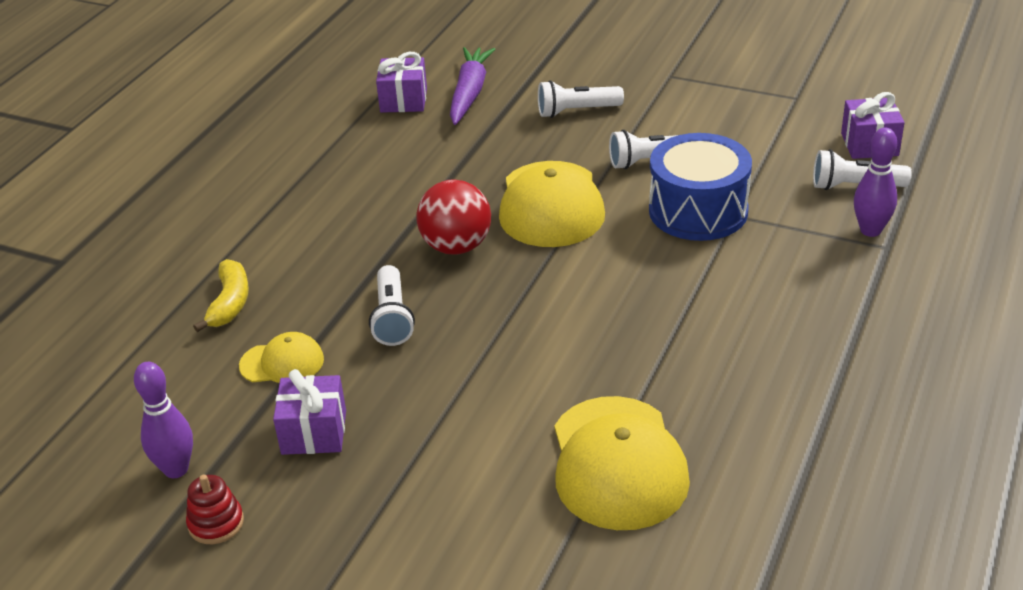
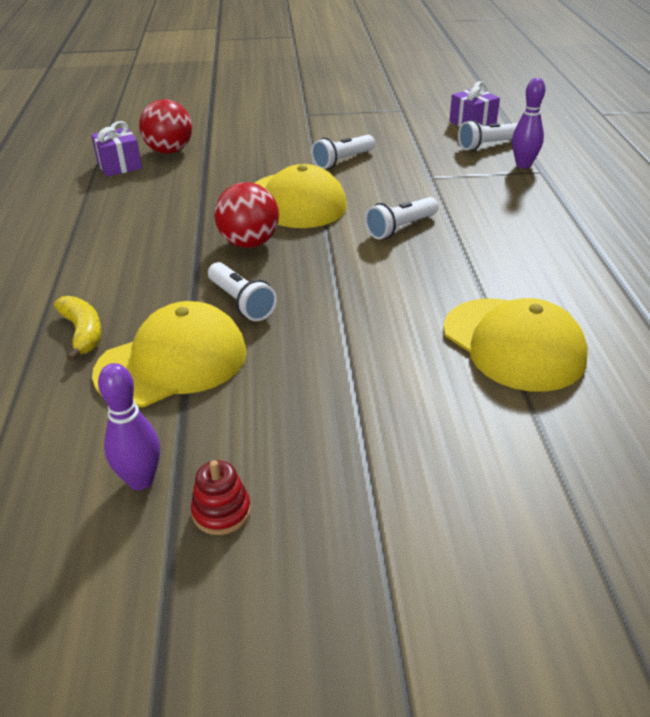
camera: 30 degrees left, 0 degrees up
(282, 363) = (172, 362): yellow cap -> yellow cap, size x1.91
(314, 432) = (249, 404): purple gift -> none
(470, 93) = (169, 151): purple carrot -> red ball
(576, 111) = (261, 145): white flashlight -> white flashlight (400, 228)
(698, 211) = (404, 180): blue drum -> none

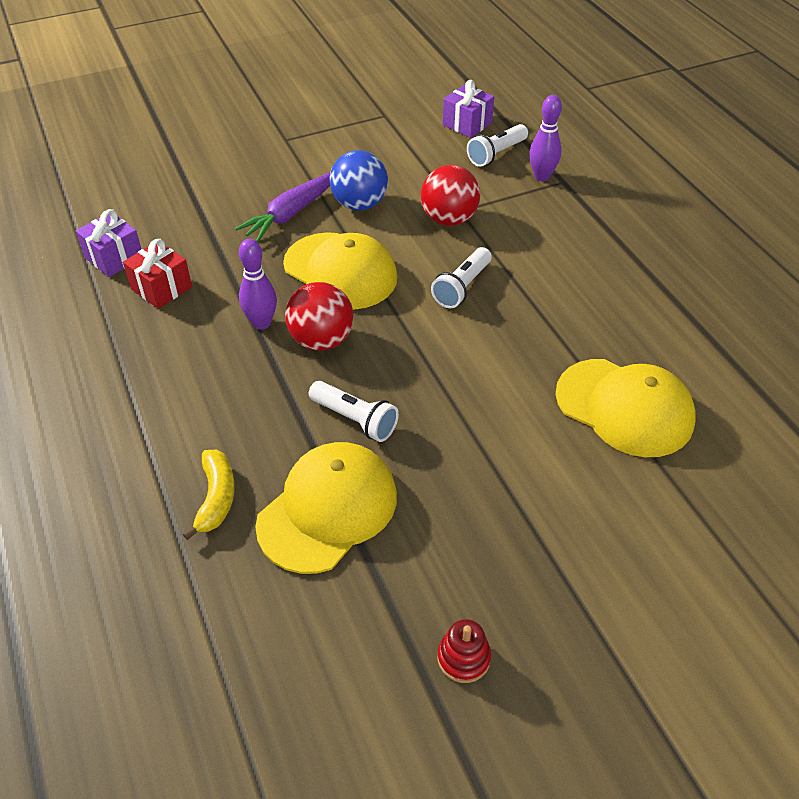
camera: 20 degrees left, 10 degrees up
(83, 333) = (216, 498): yellow banana -> yellow banana turned 45 degrees clockwise
(140, 480) = (374, 648): purple bowling pin -> purple bowling pin (261, 323)
(142, 189) = (161, 288): none -> red gift
(169, 151) = (160, 224): red ball -> red ball (449, 219)
(280, 159) = (291, 213): none -> purple carrot
(342, 161) = (359, 204): white flashlight -> blue ball

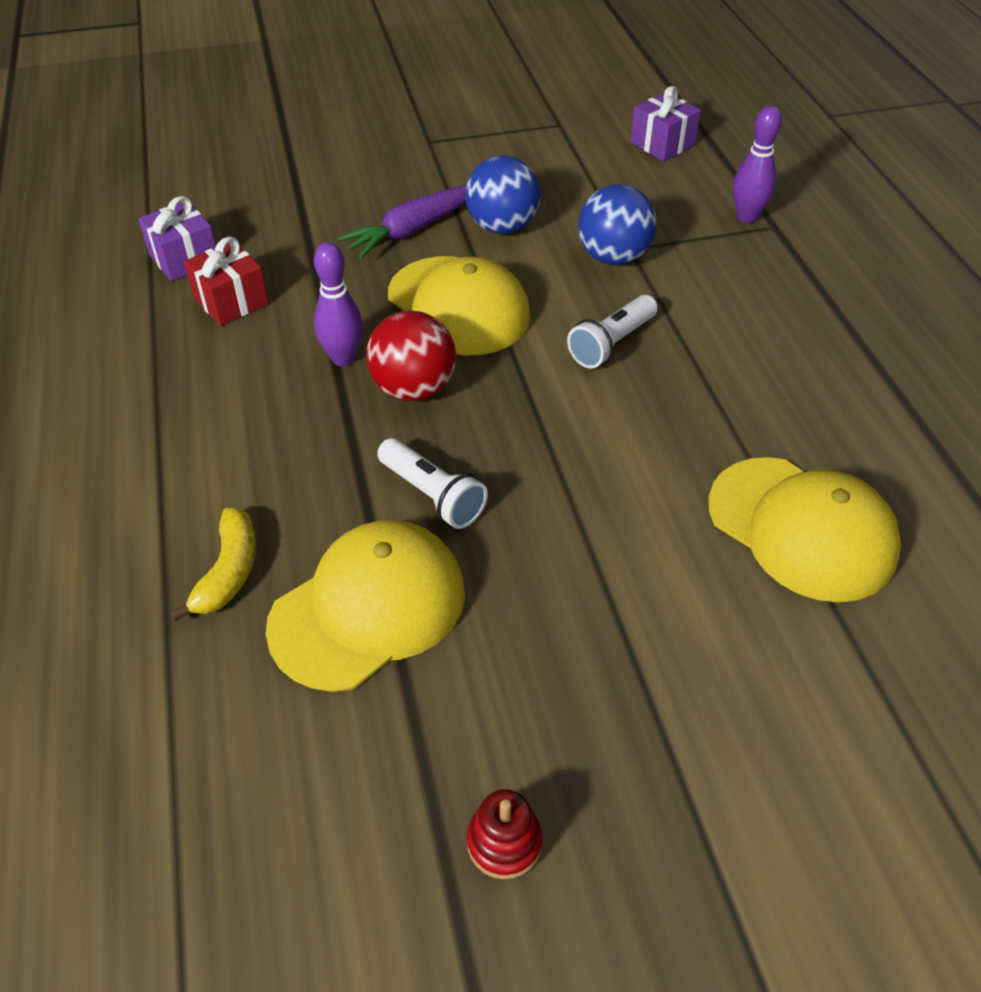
camera: 10 degrees right, 0 degrees up
(449, 219) = (613, 257): red ball -> blue ball
(496, 154) = (692, 184): white flashlight -> none

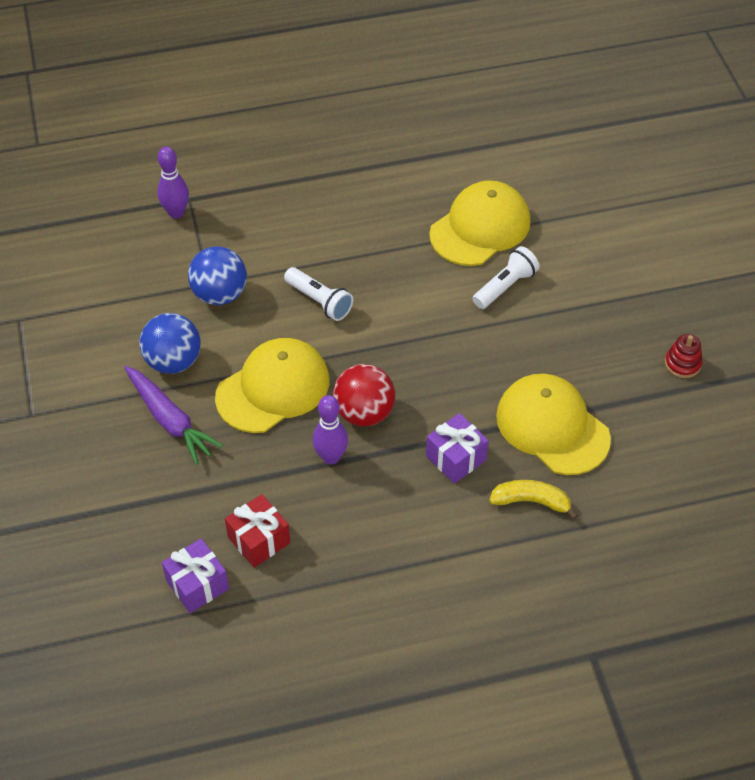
camera: 90 degrees left, 5 degrees up
(432, 495) = (463, 399): white flashlight -> white flashlight (505, 286)
(662, 144) = (64, 252): purple gift -> purple gift (456, 458)

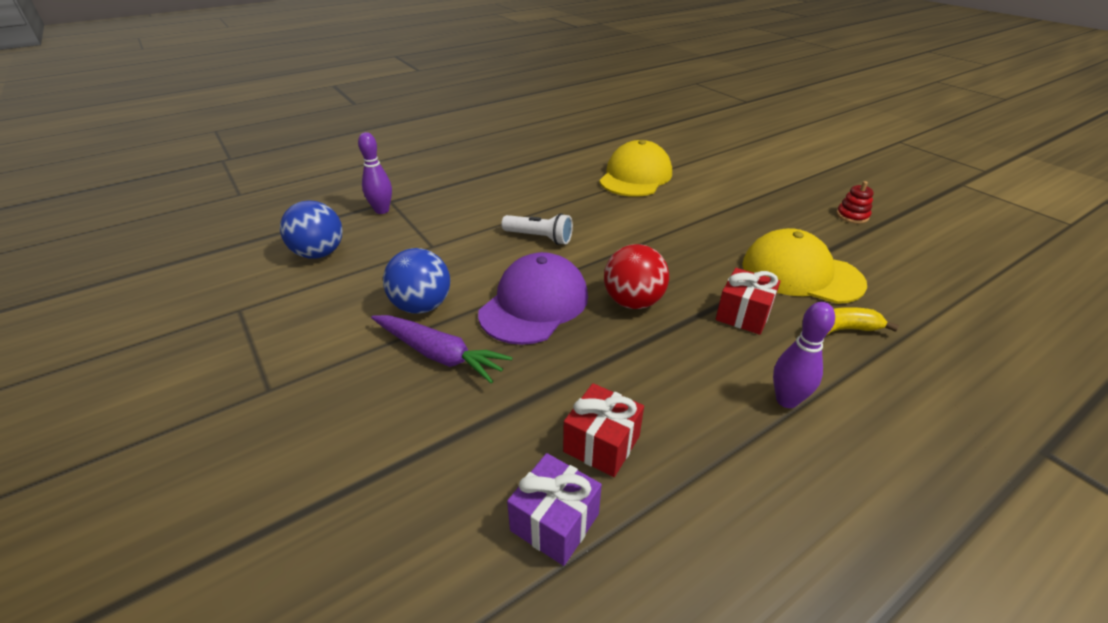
camera: 20 degrees left, 15 degrees down
(220, 294) = (446, 251): blue ball -> blue ball (319, 253)
(273, 388) = (534, 304): yellow cap -> purple cap
(331, 457) = (627, 344): purple bowling pin -> purple bowling pin (786, 400)
(456, 458) = (743, 315): purple gift -> red gift
(505, 286) = (681, 201): white flashlight -> none

